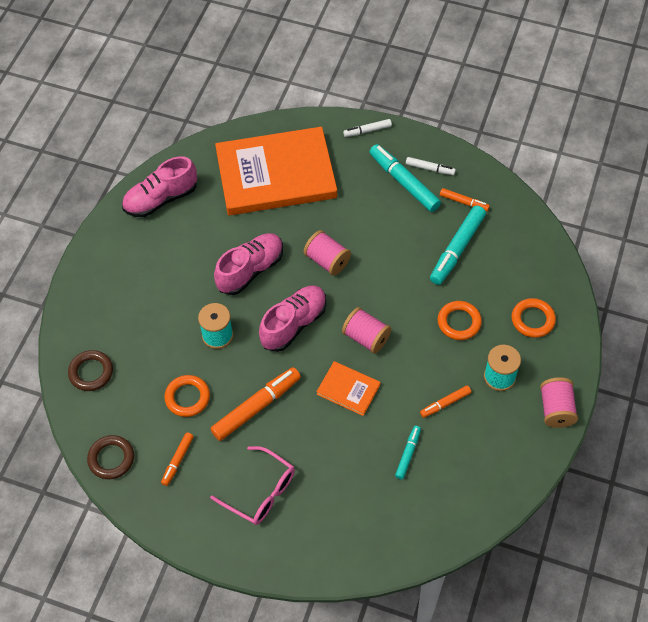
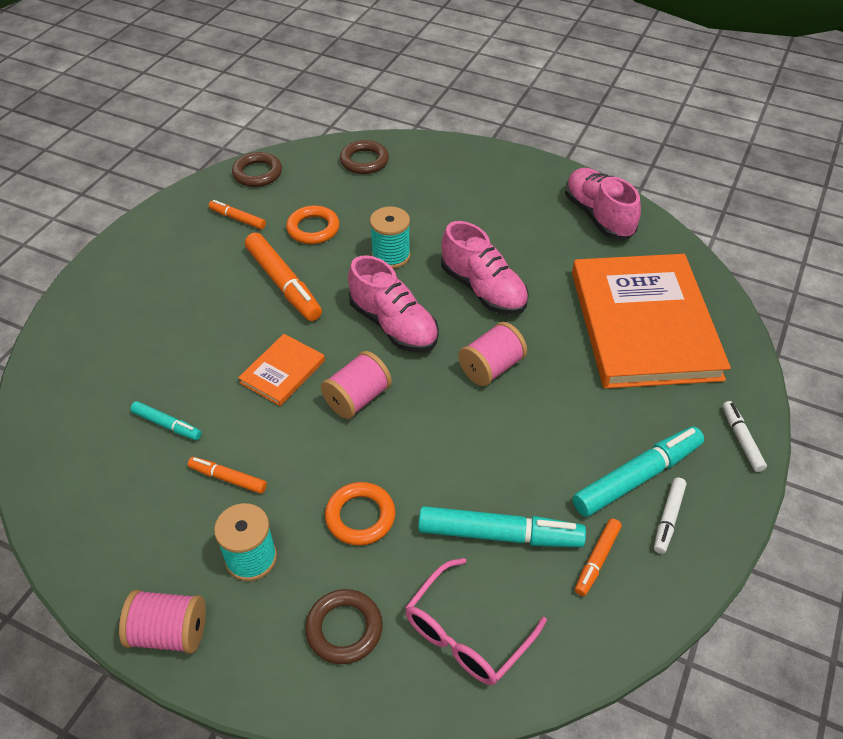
camera: 95 degrees right, 10 degrees down
(260, 492) = (174, 280): pink glasses -> pink glasses (467, 633)
(445, 403) = (228, 478): orange marker -> orange marker turned 45 degrees counterclockwise
(457, 249) = (499, 535): turquoise marker -> turquoise marker turned 150 degrees clockwise
(533, 320) = (344, 629): orange ring -> brown ring

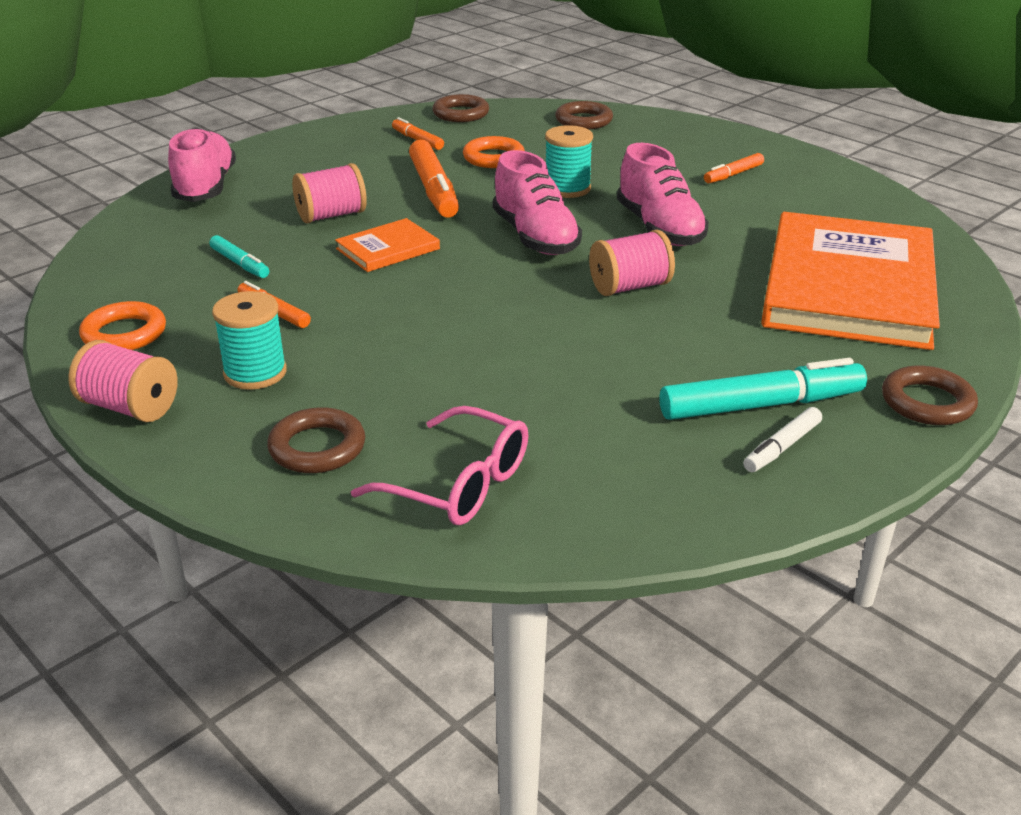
camera: 20 degrees right, 15 degrees down
(357, 398) = (456, 282): pink spool -> pink spool (331, 215)
(360, 516) = (397, 368): orange ring -> orange ring (124, 333)
(467, 633) = (458, 484): pink glasses -> pink glasses turned 120 degrees counterclockwise
(499, 535) = (552, 415): turquoise marker -> none
(597, 560) = (663, 461): orange marker -> orange marker (733, 174)
(598, 216) = (841, 197): pink shoe -> pink shoe (205, 187)
(741, 439) = (927, 402): white marker -> brown ring

